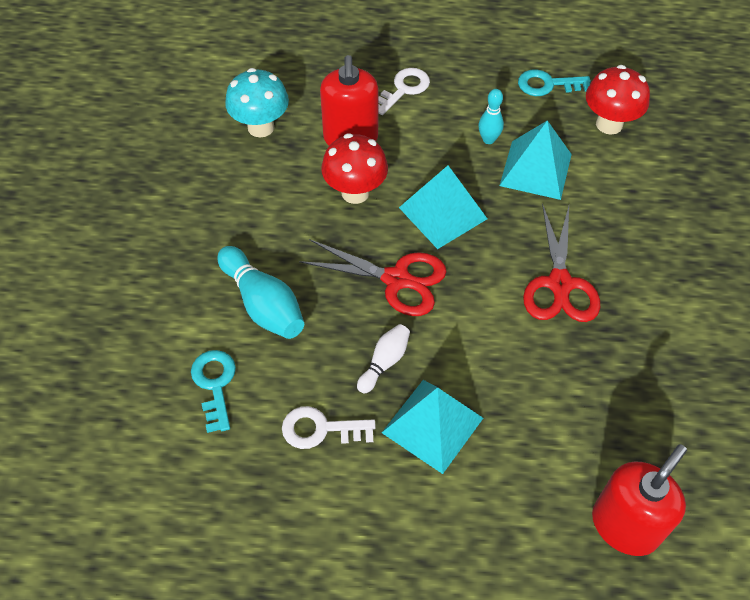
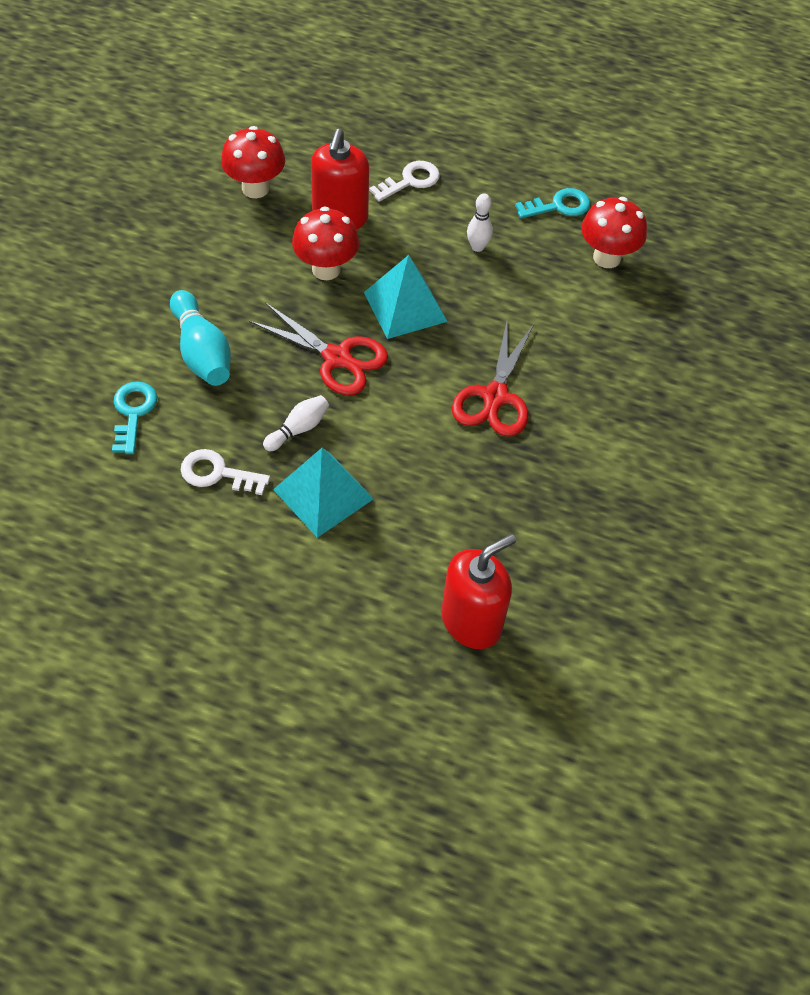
camera: 10 degrees right, 0 degrees up
(261, 127) = (255, 188): turquoise mushroom -> red mushroom
(488, 139) = (477, 247): turquoise bowling pin -> white bowling pin
(535, 170) = (514, 285): turquoise pyramid -> none
(547, 84) = (559, 206): turquoise key -> turquoise key turned 150 degrees clockwise

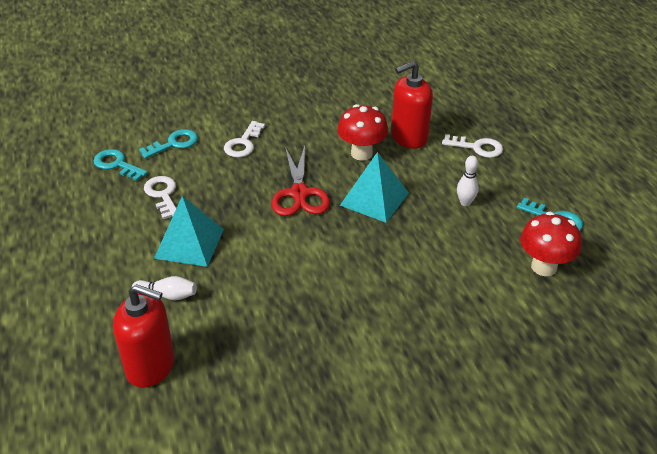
camera: 55 degrees right, 15 degrees down
(114, 486) = (117, 164): none -> turquoise key
(202, 352) = (243, 143): turquoise bowling pin -> white key
(255, 188) = (386, 98): red mushroom -> none
(298, 429) = (228, 207): white bowling pin -> white bowling pin (167, 295)
(495, 397) = (350, 277): red scissors -> none

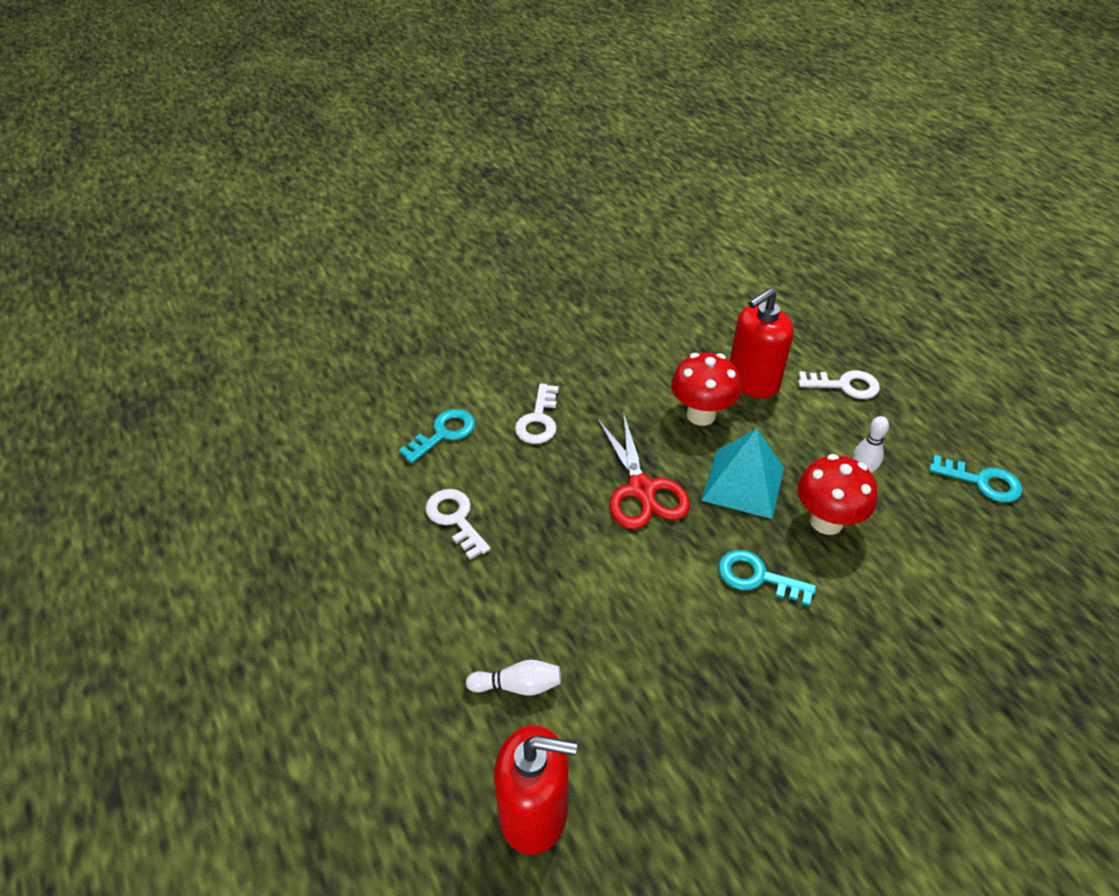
camera: 10 degrees left, 5 degrees up
(117, 164) = (374, 478): turquoise key -> turquoise key (757, 577)
(189, 243) = (519, 593): turquoise pyramid -> none
(544, 267) = (997, 557): red mushroom -> red mushroom (826, 521)

